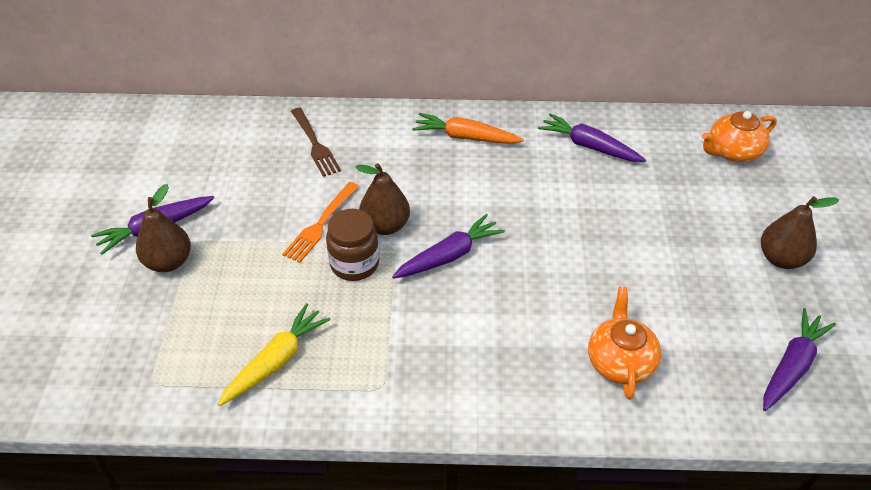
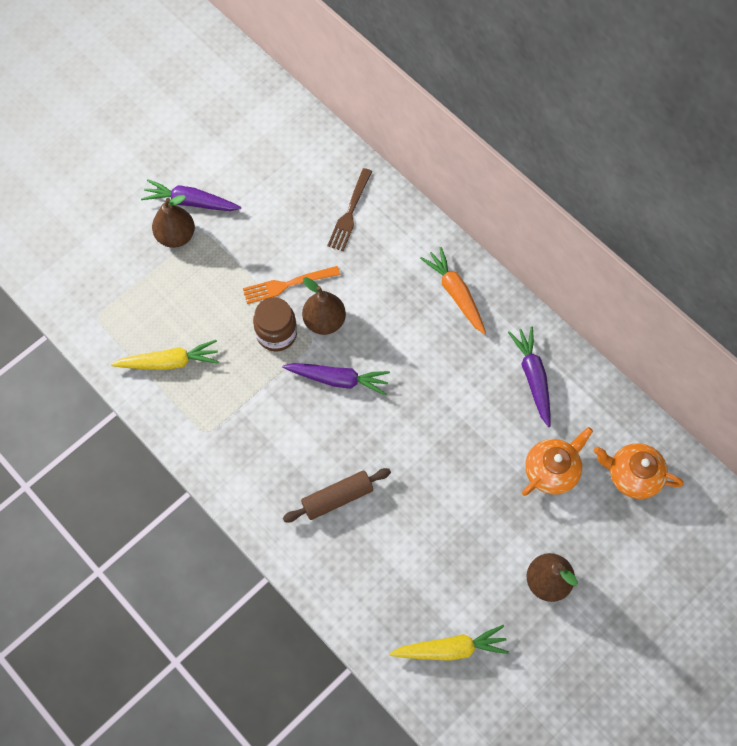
camera: 45 degrees right, 20 degrees up
(560, 338) = (337, 498): none -> brown rolling pin
(620, 361) = (353, 545): orange teapot -> orange teapot (552, 470)
(791, 366) = (450, 648): purple carrot -> yellow carrot

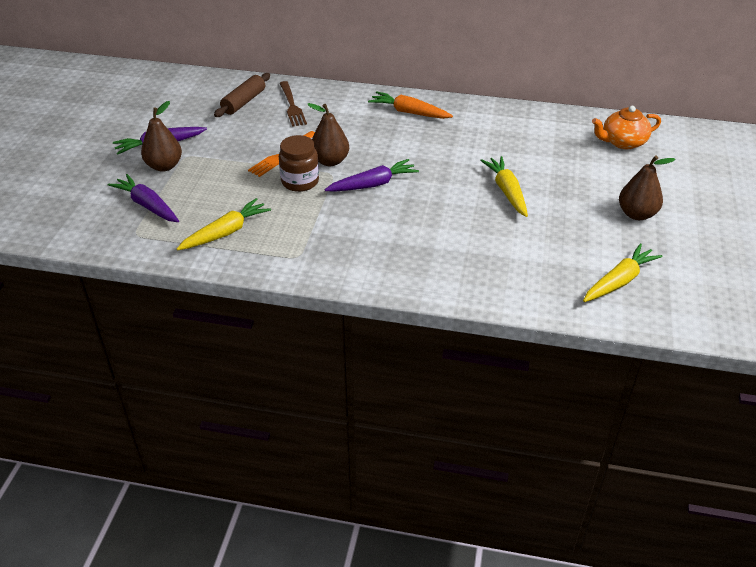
camera: 35 degrees left, 25 degrees down
(337, 498) = (442, 243): brown rolling pin -> brown rolling pin (244, 102)
(452, 470) = (507, 191): none -> yellow carrot
(533, 378) = (506, 127): purple carrot -> purple carrot (147, 205)
(552, 470) = (571, 162): orange teapot -> none

